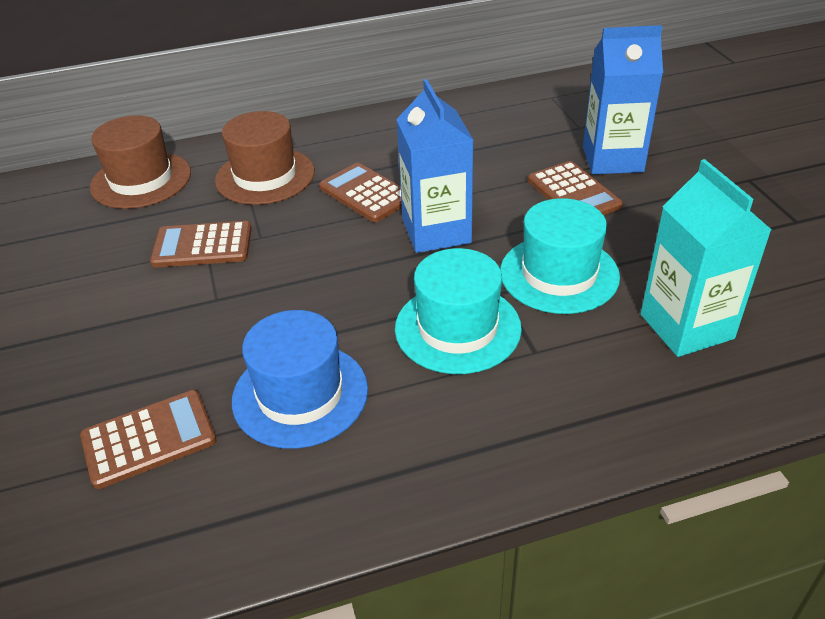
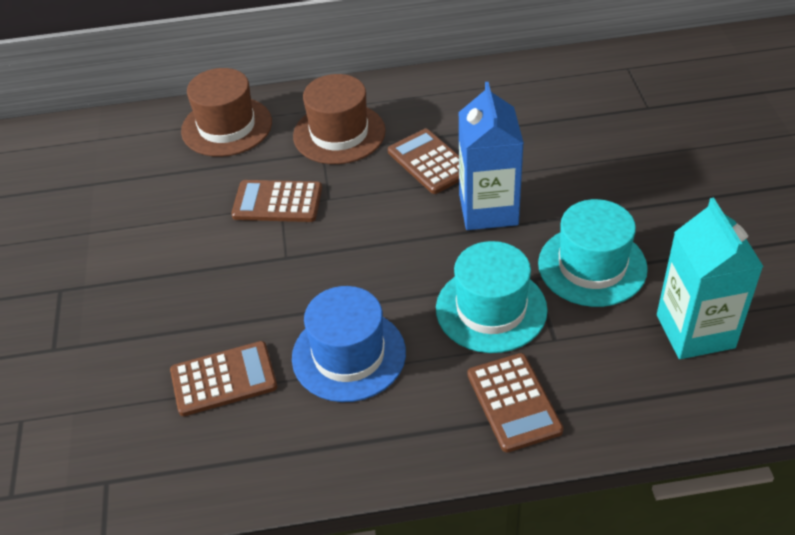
camera: 10 degrees right, 5 degrees up
(573, 193) = (624, 182): brown calculator -> brown calculator (514, 402)
(612, 159) = (671, 147): blue carton -> none

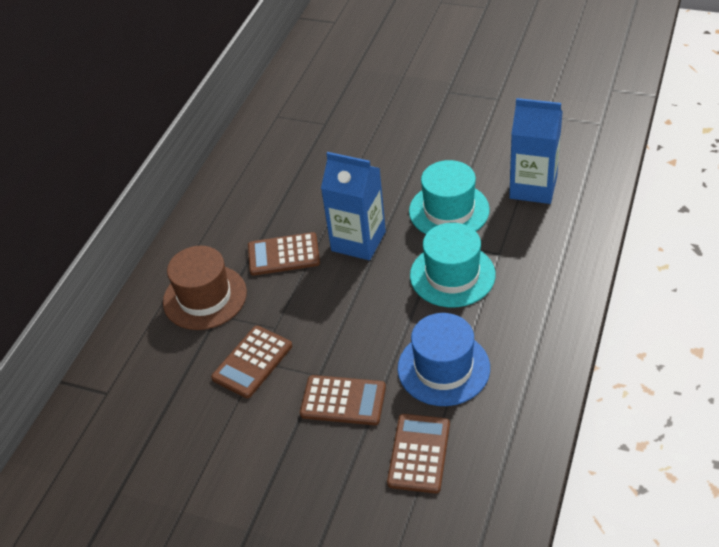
camera: 60 degrees left, 0 degrees up
(227, 126) = (129, 369): brown hat -> none
(514, 402) = (538, 294): brown calculator -> brown calculator (343, 401)
(695, 331) = (533, 187): turquoise carton -> blue carton

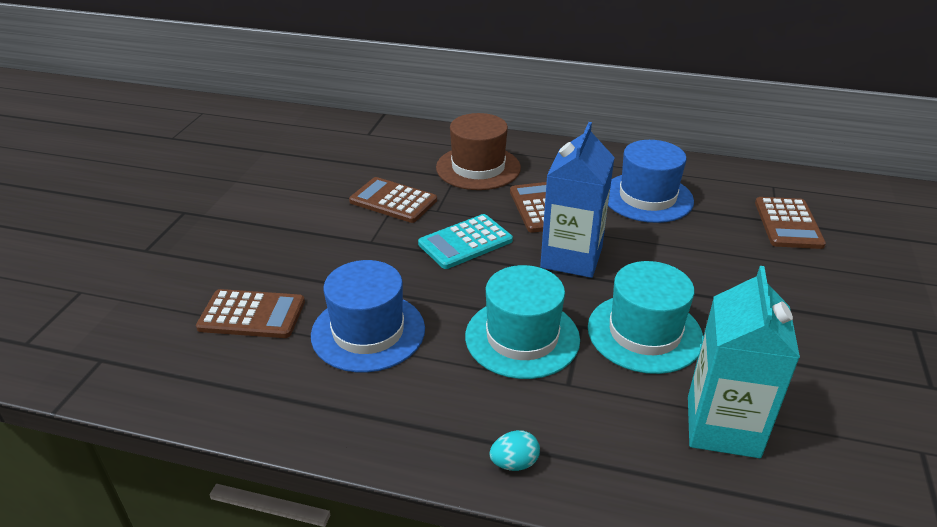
camera: 80 degrees right, 10 degrees down
(279, 188) = (647, 197): none -> blue hat
(329, 307) = (465, 242): none -> turquoise calculator
(343, 401) = (334, 259): brown calculator -> brown calculator (788, 224)
(533, 187) = (722, 426): blue carton -> turquoise carton
(569, 284) = (514, 463): none -> turquoise egg

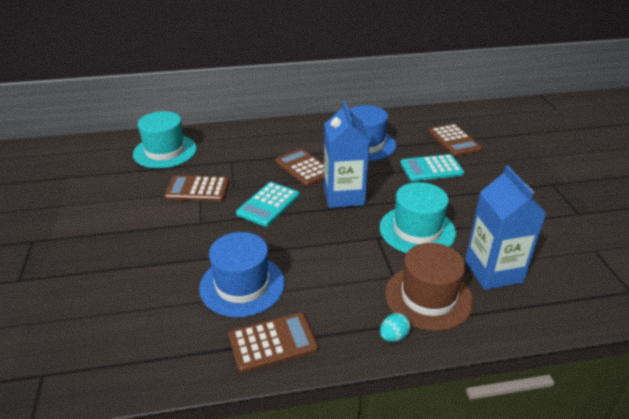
camera: 25 degrees left, 0 degrees up
(252, 315) = (146, 301): brown calculator -> brown calculator (273, 342)
(478, 168) = (243, 151): brown hat -> brown hat (428, 297)
(522, 337) = (347, 256): turquoise hat -> turquoise hat (165, 151)
(722, 426) = (493, 271): turquoise carton -> blue carton
(724, 254) = (431, 169): none -> turquoise calculator

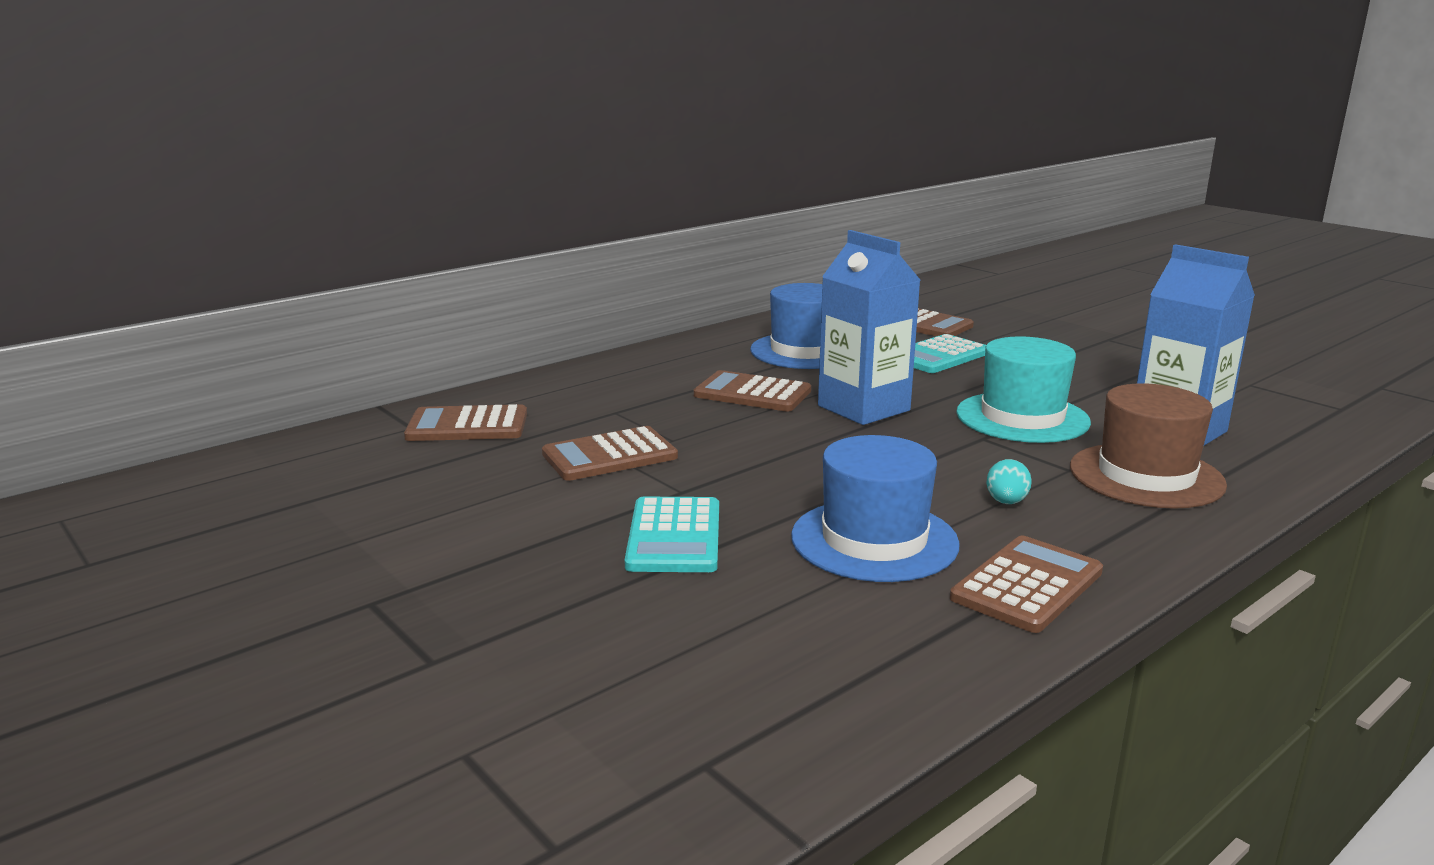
camera: 30 degrees left, 15 degrees down
(165, 151) = (467, 426): turquoise hat -> brown calculator
(268, 204) = (763, 444): turquoise calculator -> turquoise calculator (674, 536)
(393, 336) = (1170, 525): turquoise egg -> turquoise egg (1006, 502)

